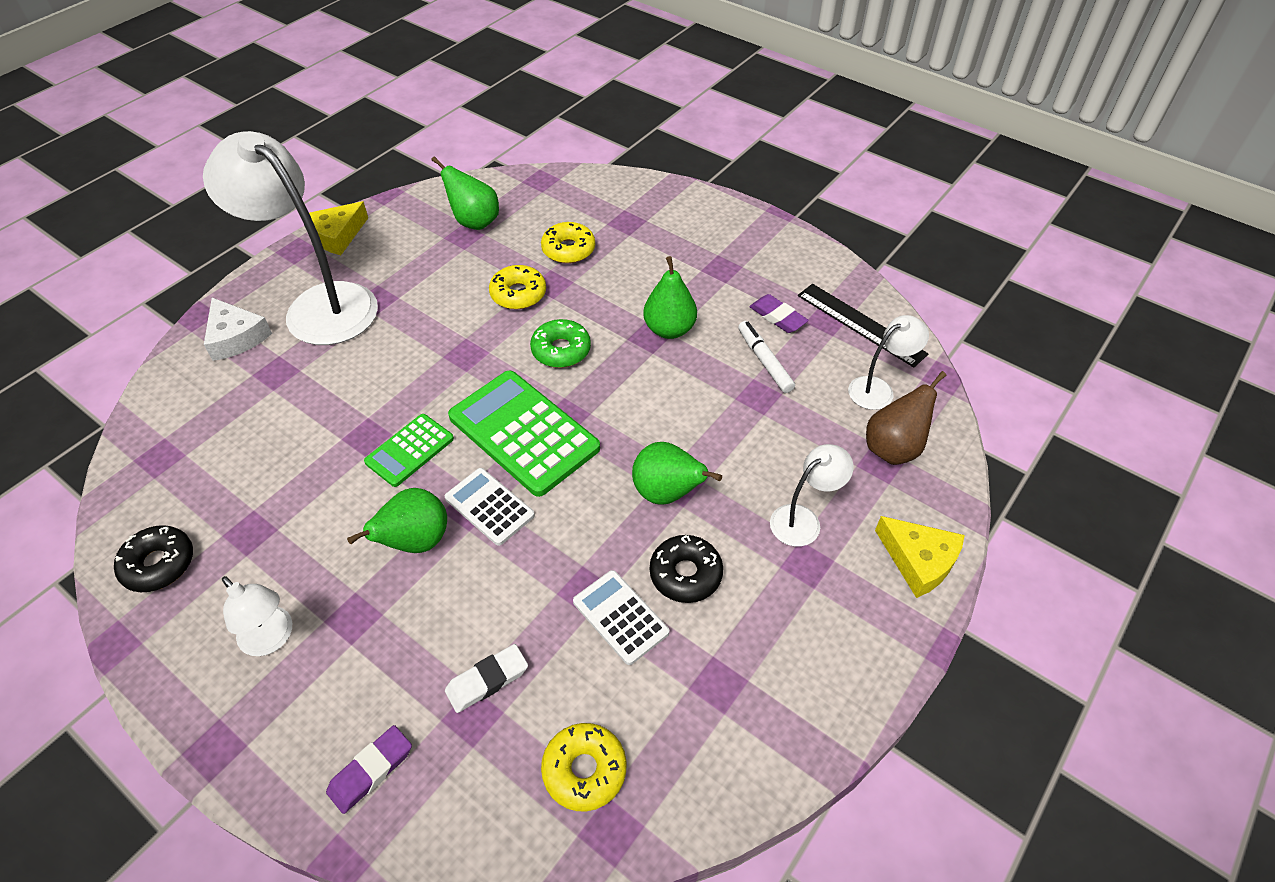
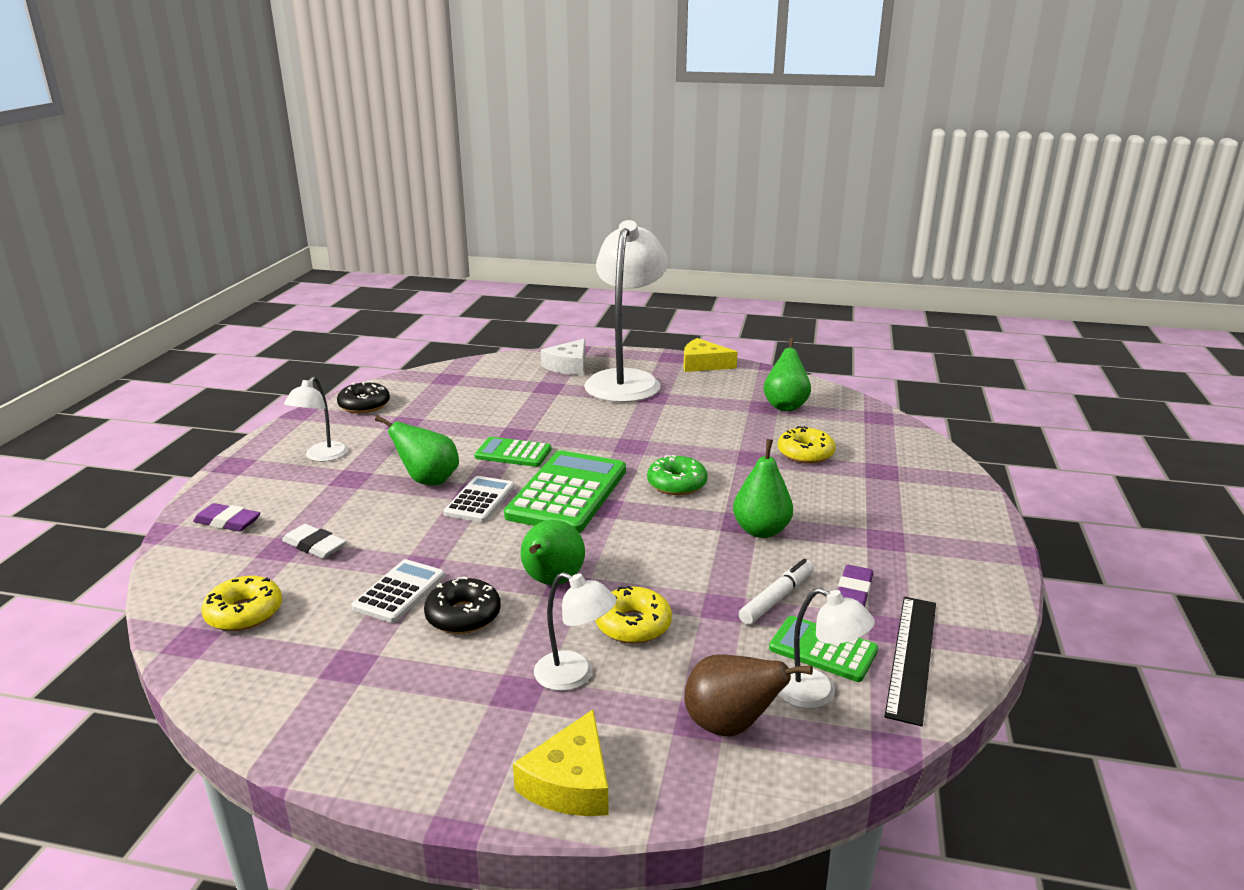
camera: 65 degrees right, 25 degrees down
(518, 294) = (722, 447): yellow donut -> yellow donut (633, 625)
(834, 364) = (823, 649): none -> green calculator

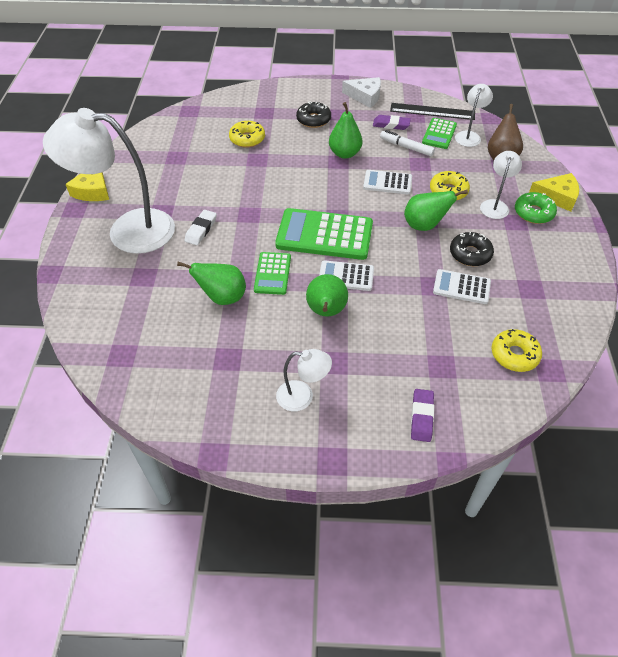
camera: 100 degrees left, 25 degrees up
(314, 546) = (432, 348): white eraser -> white eraser (201, 230)
(364, 405) = (192, 403): black donut -> black donut (313, 120)
(568, 366) = (93, 271): white cheese -> white cheese (365, 96)
(672, 562) = (387, 183): none -> white calculator
(677, 484) = (299, 188): green donut -> green donut (533, 213)
(785, 406) = (174, 147): green pear -> green pear (222, 297)

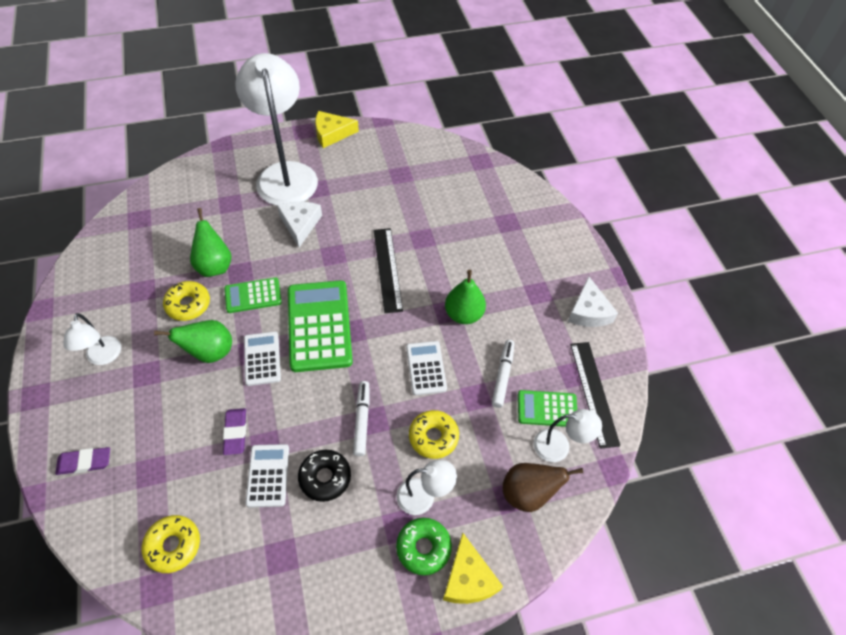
camera: 70 degrees right, 5 degrees up
(201, 230) = (300, 224): white eraser -> white cheese
(247, 139) = (453, 220): yellow donut -> yellow donut (188, 305)
(281, 184) = (388, 269): none -> black ruler
(313, 120) = (515, 270): black donut -> none
(391, 125) = (541, 351): purple eraser -> purple eraser (235, 432)
(424, 225) = (362, 420): green pear -> white marker

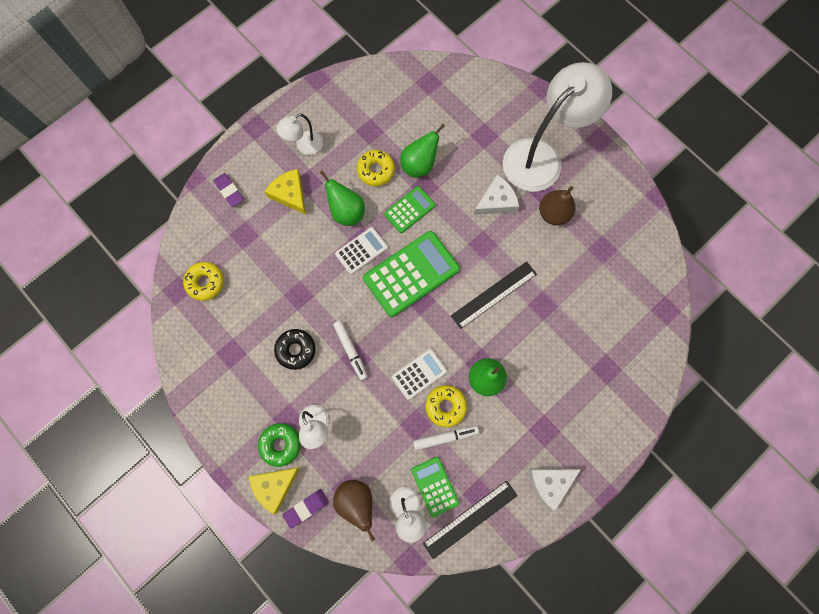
camera: 65 degrees right, 20 degrees up
(235, 432) = (297, 270): purple eraser -> purple eraser (306, 508)
(253, 296) = (409, 210): green calculator -> green calculator turned 90 degrees clockwise
(268, 475) = (278, 311): white calculator -> none
(331, 134) = (611, 165): yellow cheese -> yellow cheese (290, 194)
(344, 191) = (553, 213): none -> brown pear
(362, 420) = (351, 350): white marker -> white marker turned 90 degrees clockwise
(433, 437) = (365, 409): yellow donut -> yellow donut (445, 406)

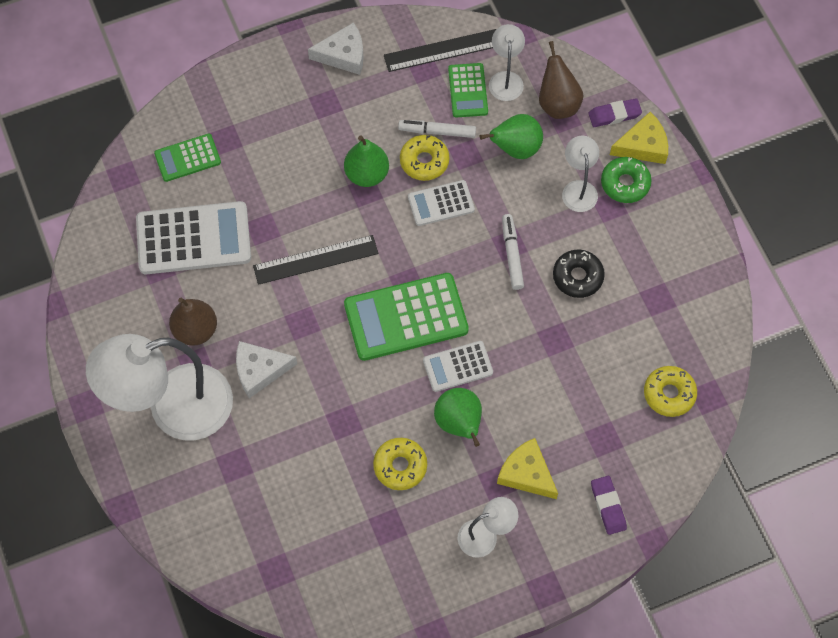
camera: 160 degrees left, 10 degrees down
(290, 194) = (526, 473): yellow cheese -> yellow cheese turned 150 degrees clockwise
(409, 210) = (376, 398): green calculator -> green calculator (187, 158)
(419, 165) = (339, 453): green pear -> green pear (515, 149)
(589, 279) = (193, 239): none -> white calculator

